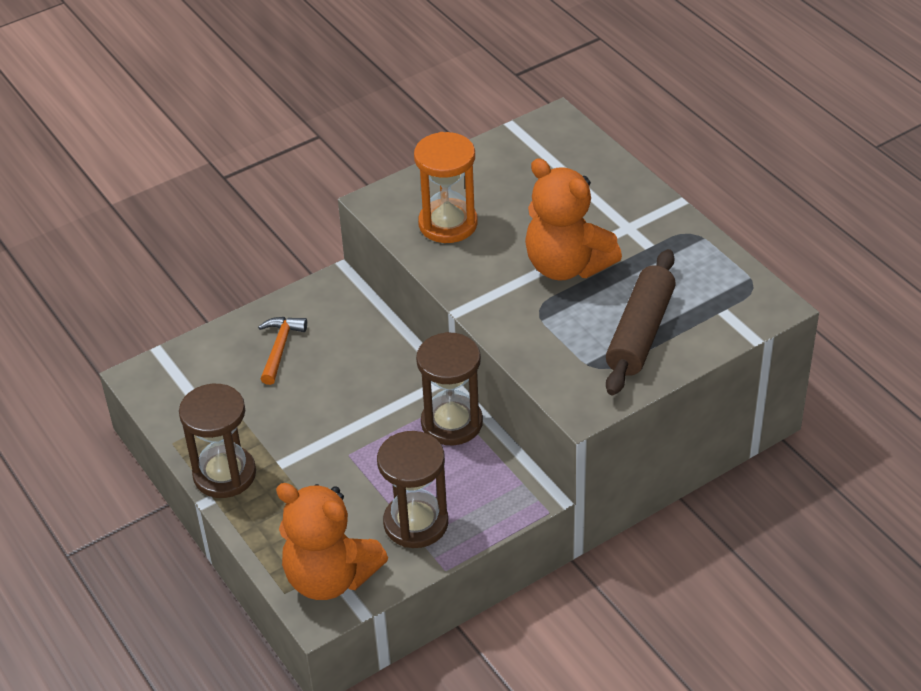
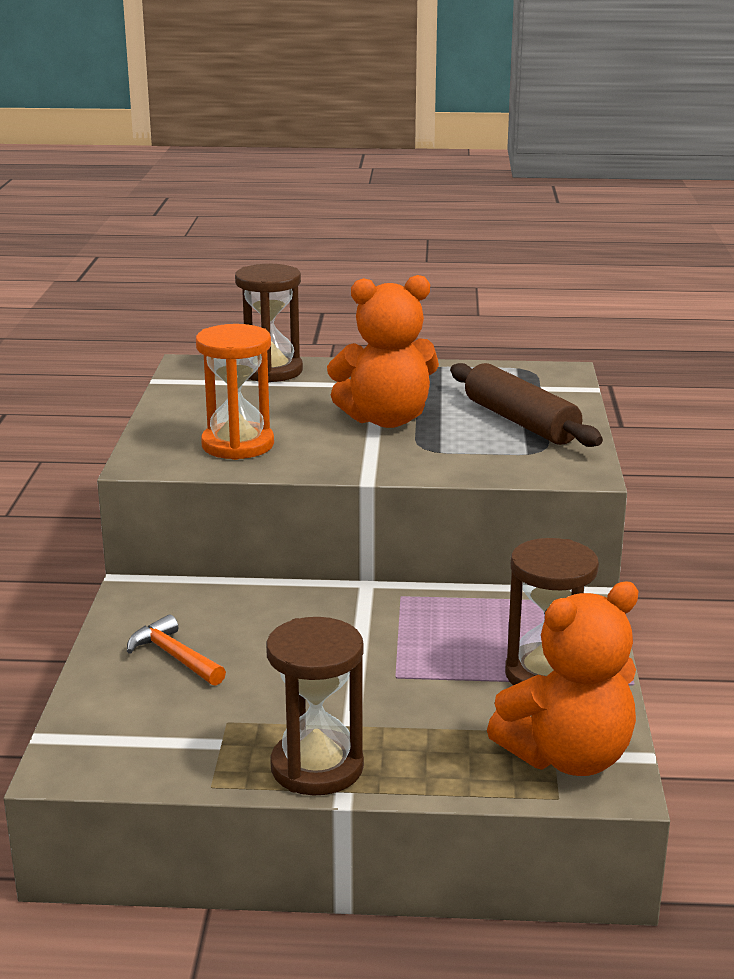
camera: 55 degrees left, 20 degrees down
(452, 423) = (431, 604): brown hourglass -> brown hourglass (270, 371)

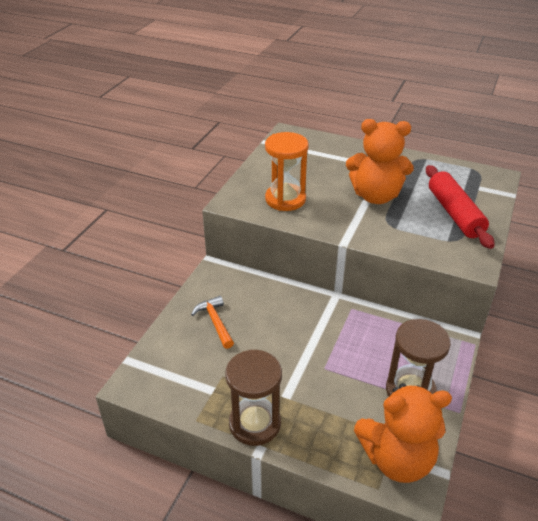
camera: 20 degrees right, 15 degrees up
(270, 371) = (328, 145): brown hourglass -> none
(520, 422) = (454, 213): brown rolling pin -> red rolling pin

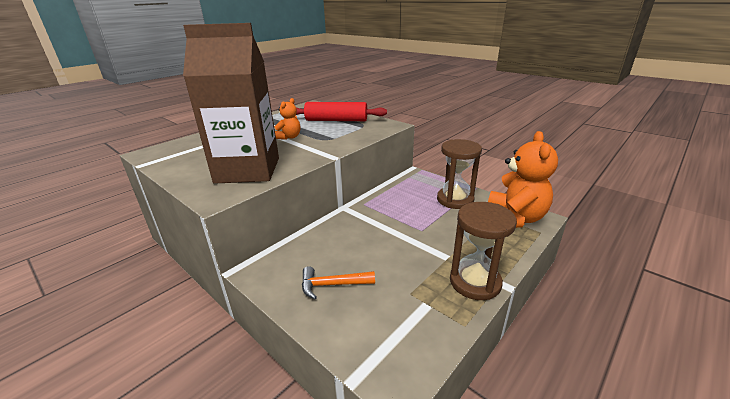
camera: 70 degrees left, 10 degrees down
(285, 199) = (248, 170): orange hourglass -> brown carton
(376, 196) = (289, 137): orange teddy bear -> orange teddy bear, size x0.51

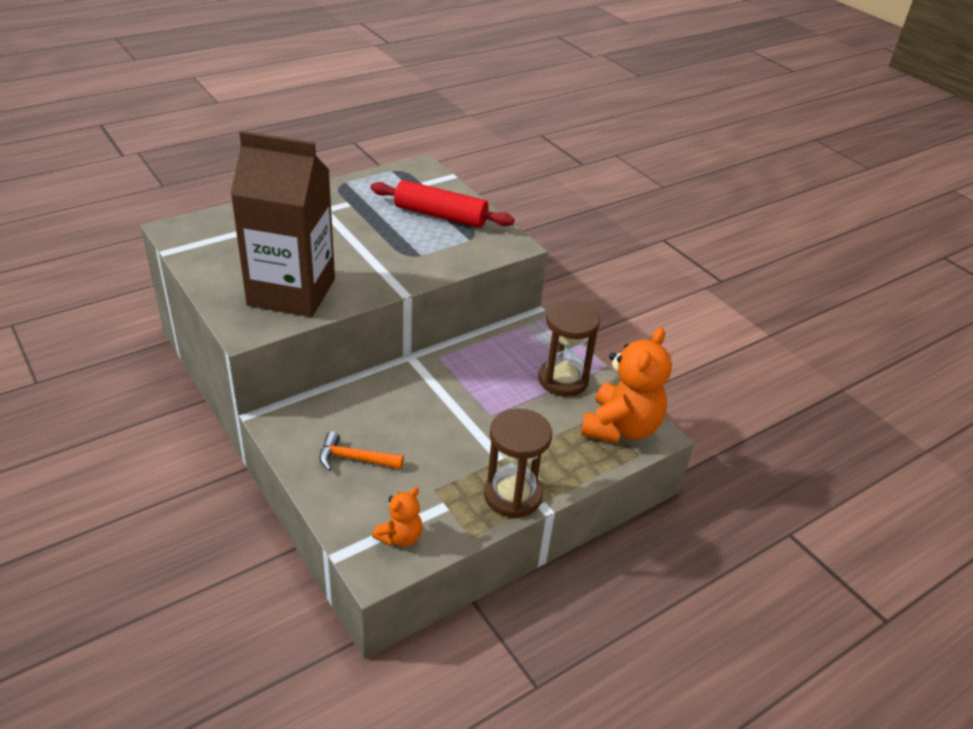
camera: 10 degrees right, 10 degrees up
(289, 137) = (361, 239): orange teddy bear -> orange teddy bear (400, 537)

